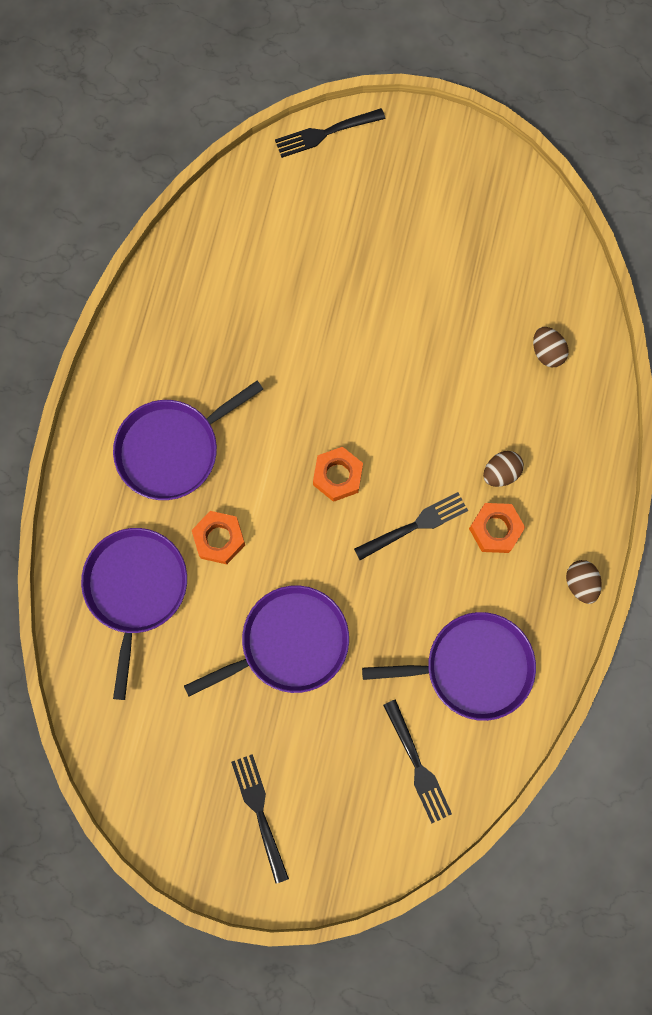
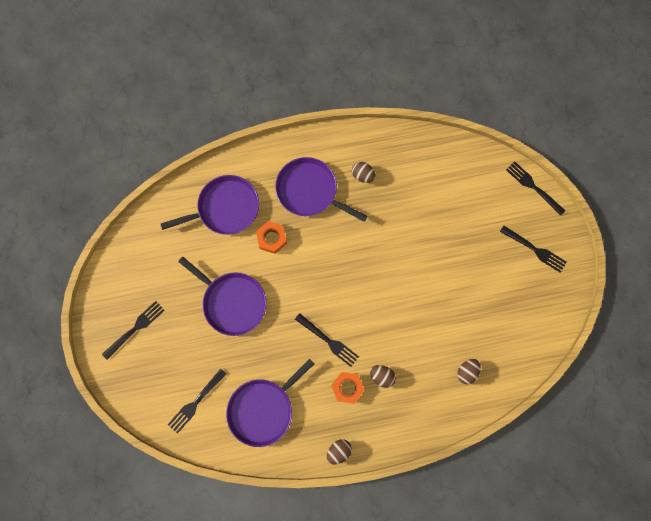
camera: 65 degrees right, 0 degrees up
(188, 360) = (363, 175): none -> brown egg
(337, 476) = (336, 285): orange nut -> none
(417, 176) = (535, 249): none -> black fork
(472, 667) = (263, 409): purple pan -> purple pan turned 75 degrees clockwise

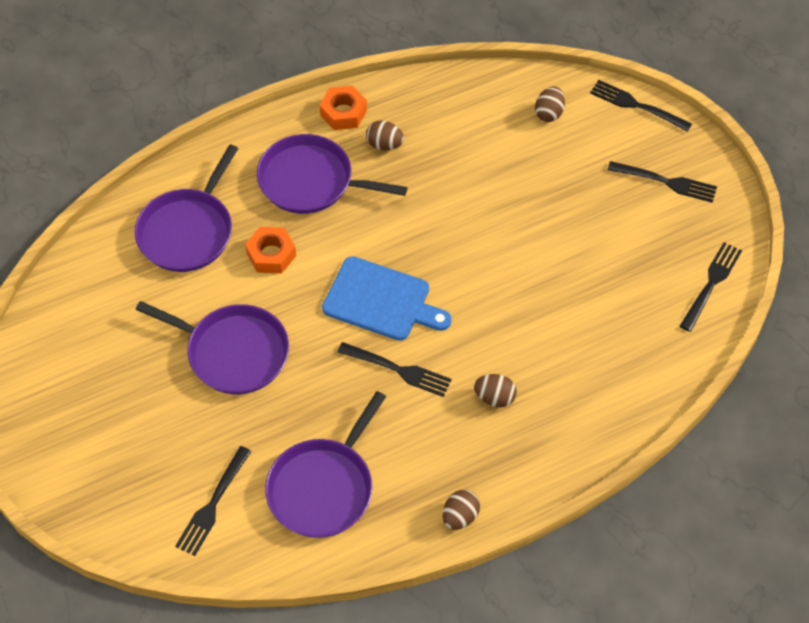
camera: 15 degrees left, 20 degrees down
(135, 328) = (88, 424): black fork -> black fork (711, 284)
(225, 208) = (188, 231): purple pan -> purple pan turned 150 degrees clockwise
(331, 289) = (381, 300): none -> blue cutting board
(347, 387) = (446, 426): orange nut -> orange nut (343, 113)
(466, 371) = (621, 361): brown egg -> brown egg (549, 113)

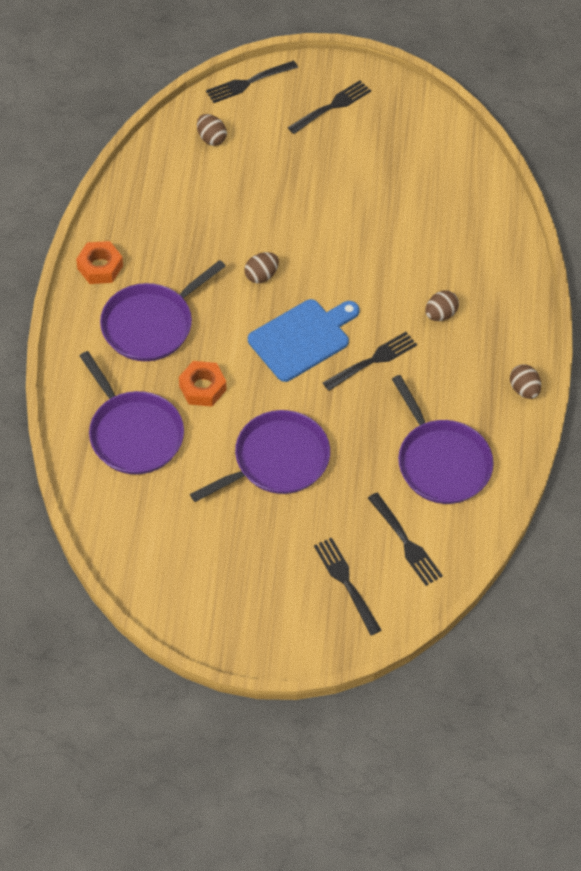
camera: 60 degrees left, 0 degrees up
(384, 145) = (155, 257): brown egg -> brown egg (261, 275)
(711, 284) = (439, 133): black fork -> black fork (346, 583)

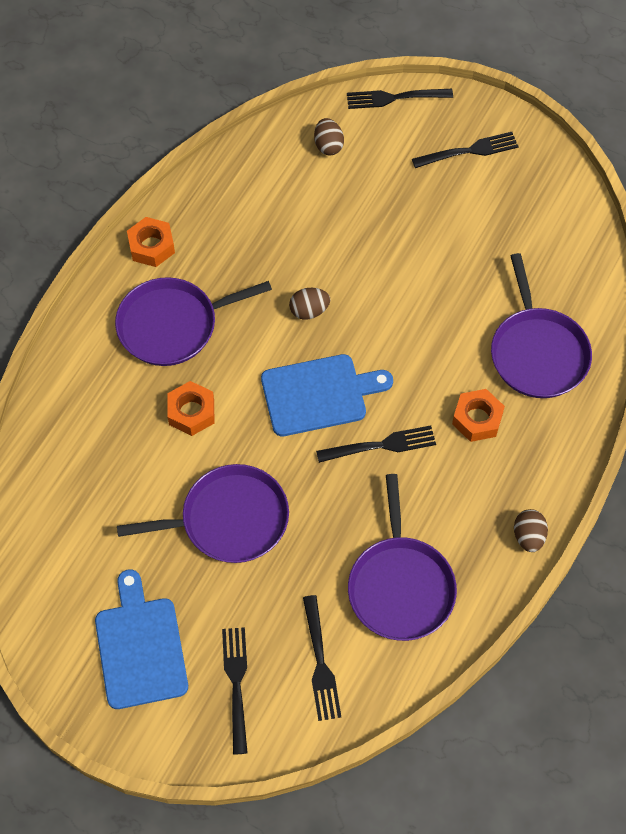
camera: 25 degrees right, 5 degrees up
(133, 433) = (99, 436): purple pan -> purple pan (537, 352)
(253, 584) = (140, 647): none -> blue cutting board
(440, 314) = (477, 419): brown egg -> orange nut

